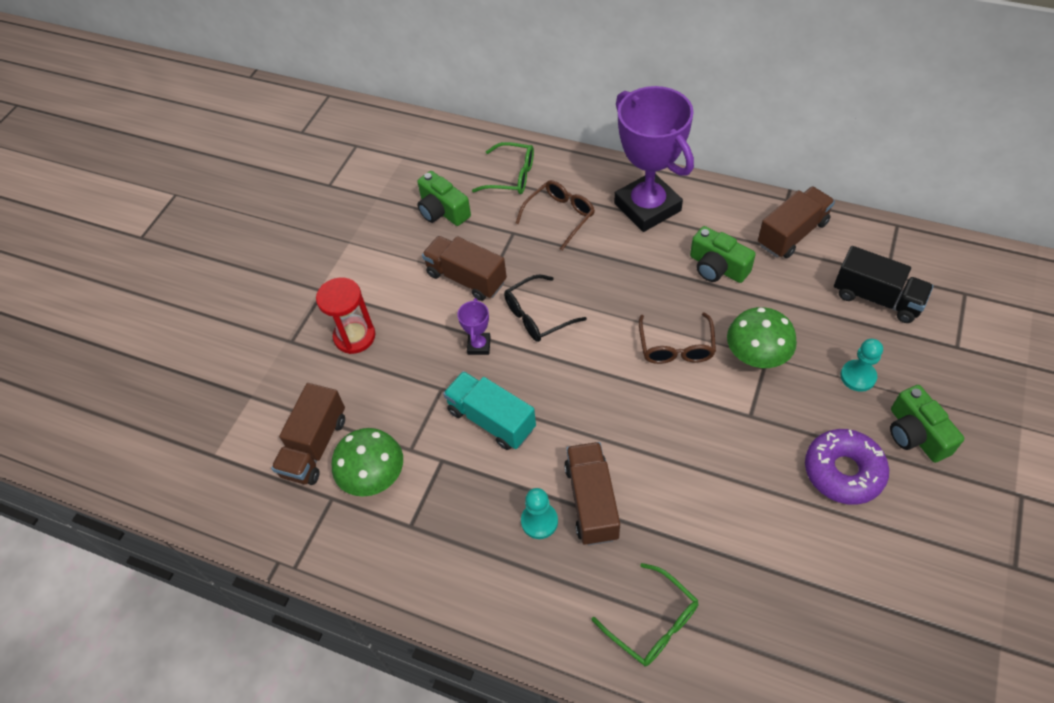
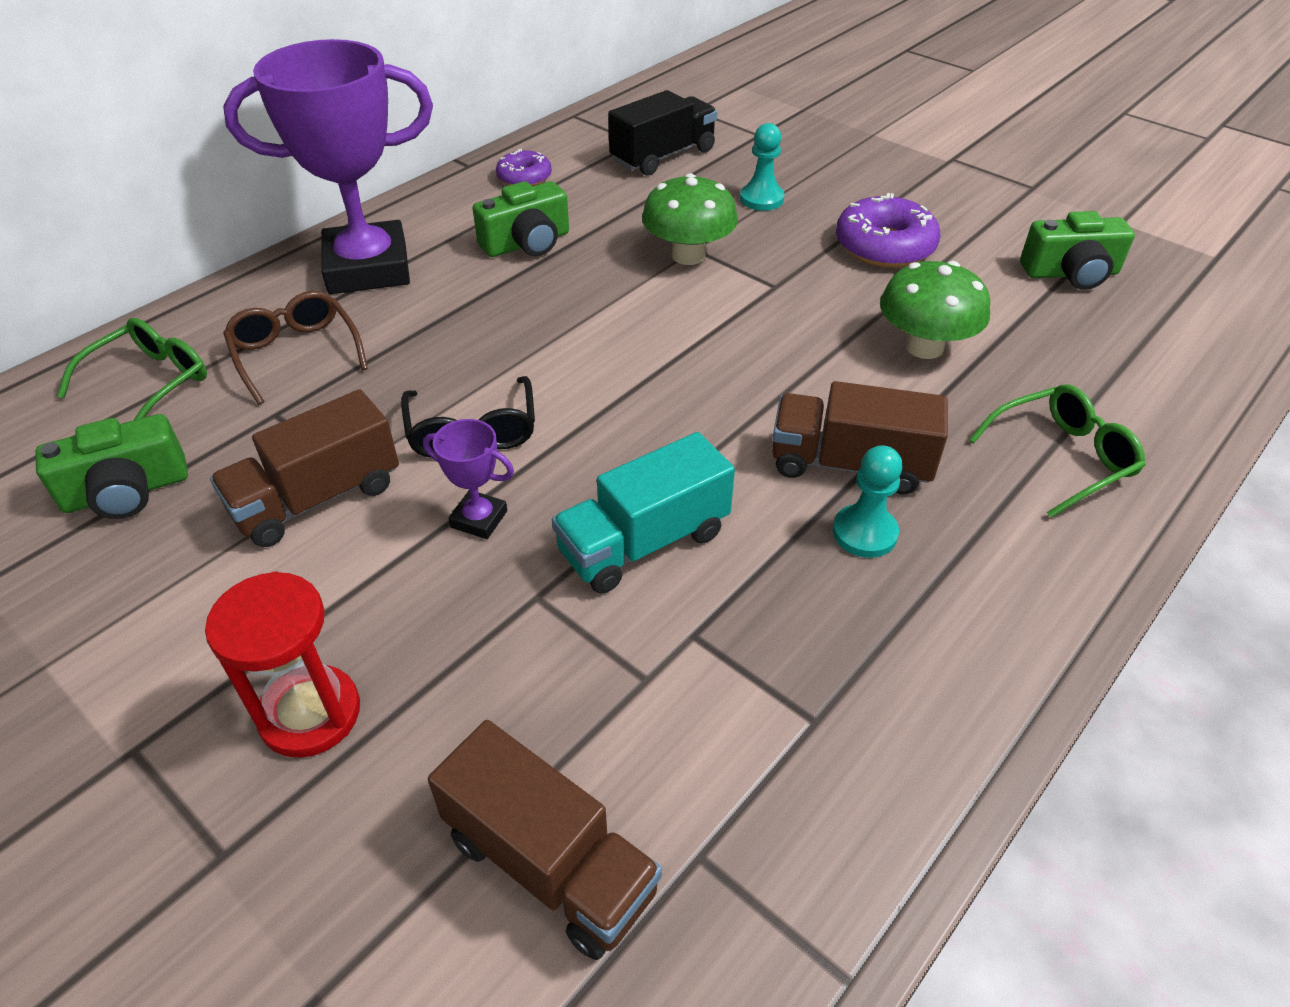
camera: 75 degrees left, 10 degrees down
(374, 476) = (680, 758): green mushroom -> green mushroom (924, 347)
(676, 346) = (630, 312): brown glasses -> none
(792, 234) = (524, 177): brown truck -> purple donut
(916, 434) = (855, 189): green camera -> green camera (1070, 273)

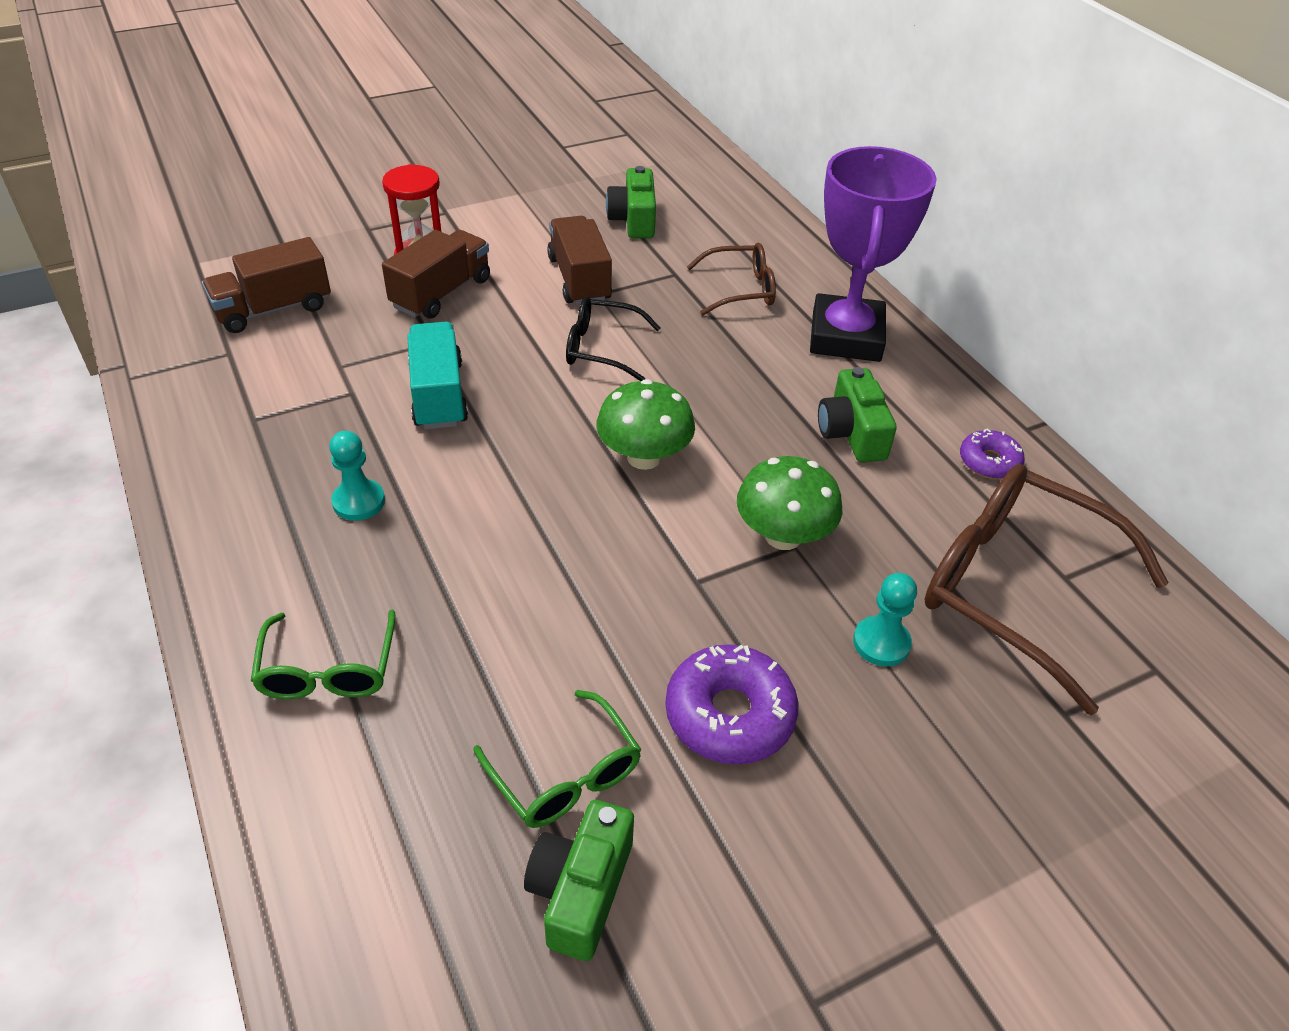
camera: 110 degrees right, 0 degrees up
(149, 384) = (738, 232): green glasses -> green glasses (565, 774)
(479, 519) = (514, 334): purple trophy -> none
(663, 156) = (1016, 589): black truck -> brown glasses
(850, 464) = (427, 525): brown truck -> brown truck (441, 293)
(924, 347) = (534, 652): green mushroom -> green mushroom (644, 457)

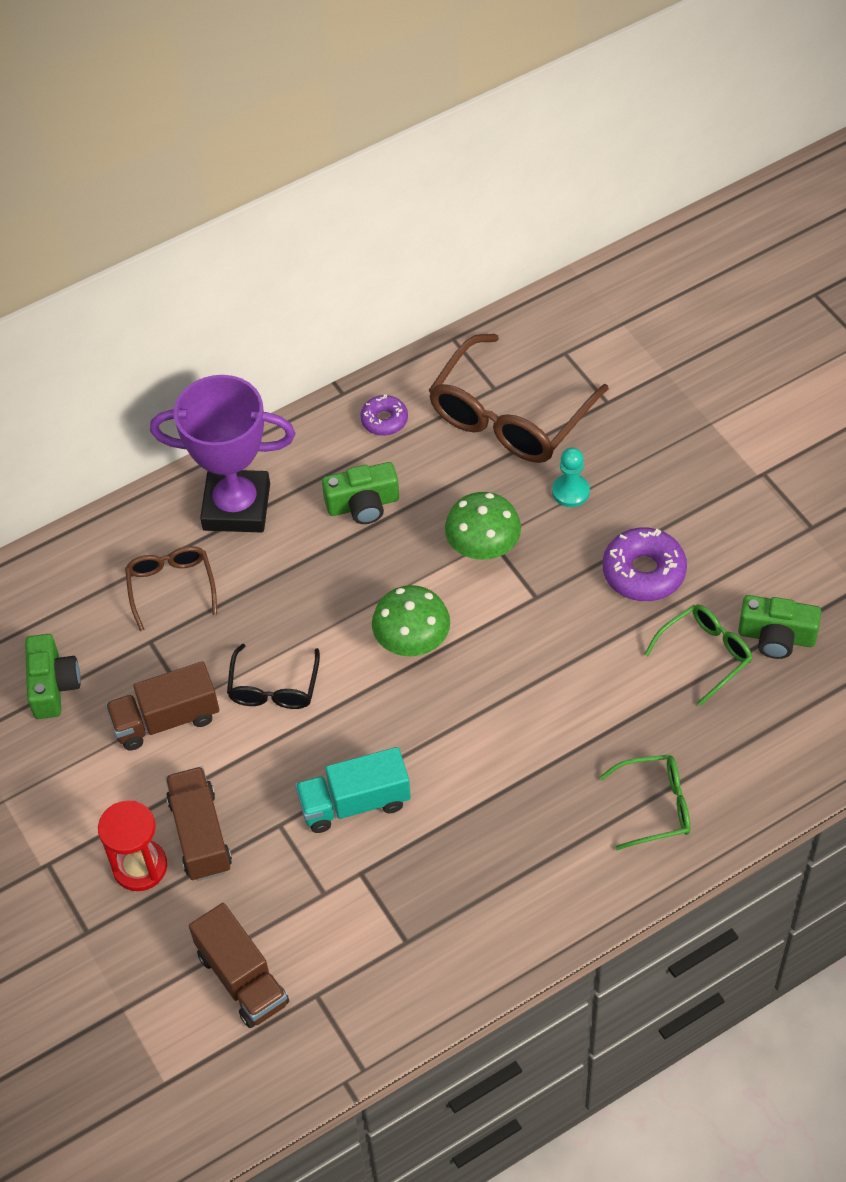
camera: 90 degrees left, 10 degrees up
(358, 502) = (493, 831): turquoise pawn -> none
(441, 293) = (200, 834): brown truck -> brown truck turned 45 degrees clockwise
(634, 220) = (53, 685): green camera -> green camera turned 90 degrees counterclockwise

